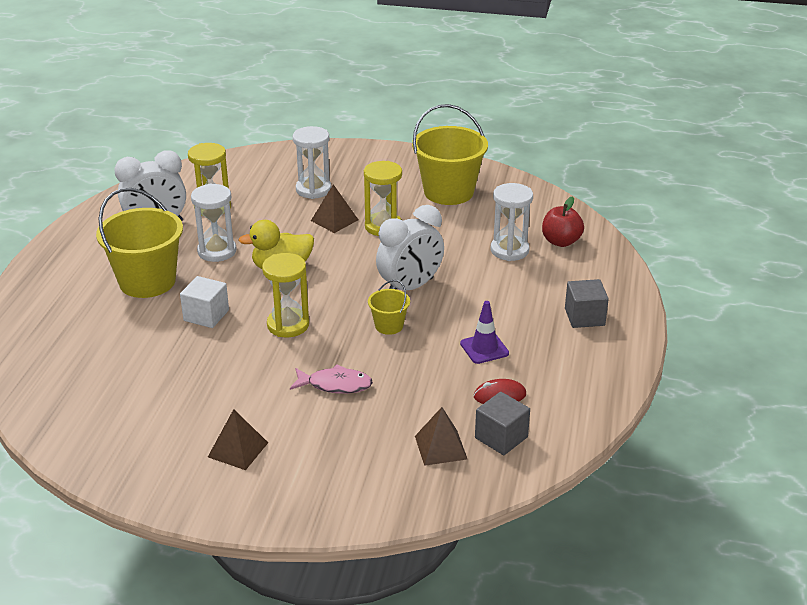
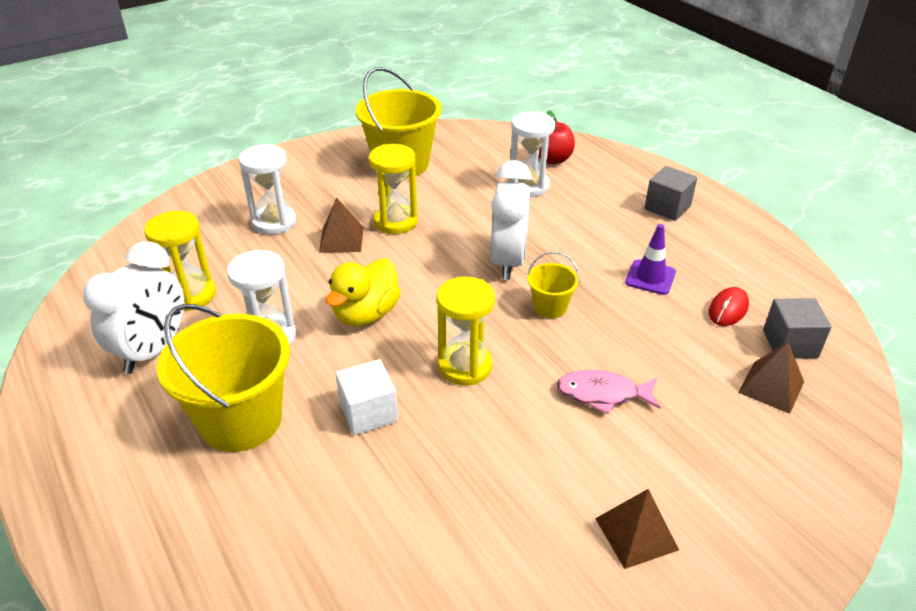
camera: 45 degrees left, 5 degrees up
(335, 385) = (602, 394): pink fish -> pink fish turned 135 degrees counterclockwise

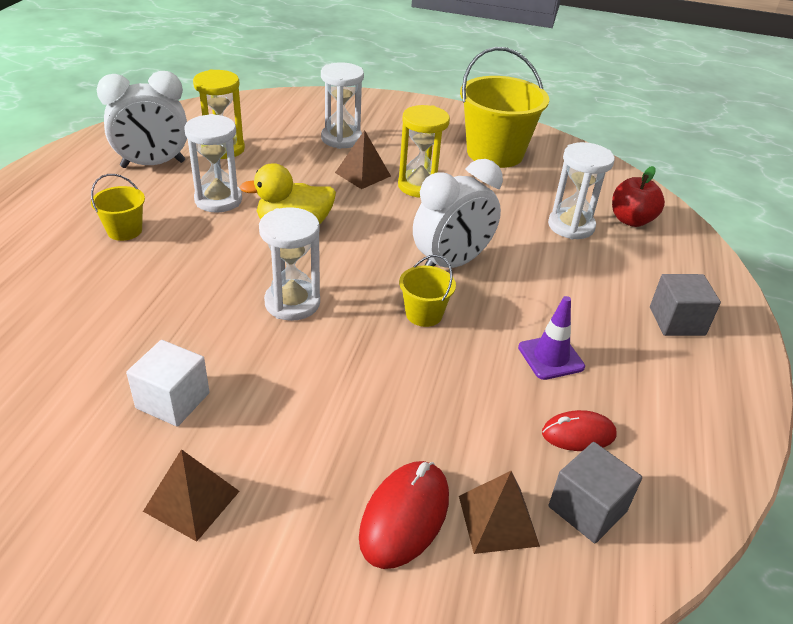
camera: 45 degrees right, 0 degrees up
(241, 420) = (124, 231): yellow bucket -> yellow bucket, size x0.48
(368, 413) = (188, 281): white cube -> white cube (173, 400)
(465, 366) = (292, 303): yellow hourglass -> white hourglass
(602, 394) = (347, 398): pink fish -> none
(736, 427) = (404, 516): none -> red mouse

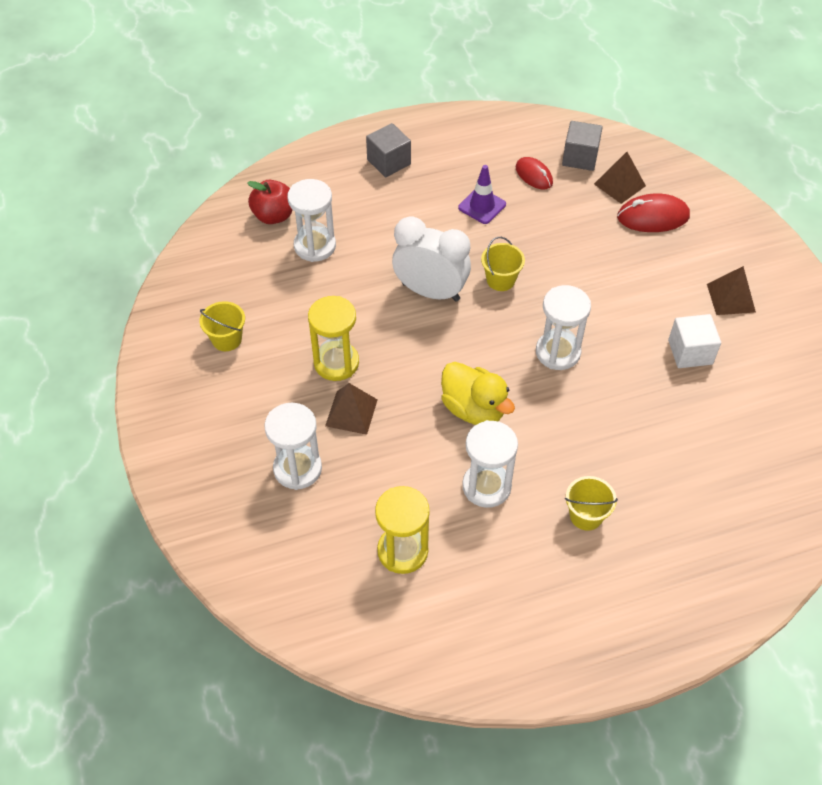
camera: 120 degrees left, 15 degrees up
(153, 164) = (481, 584): white clock -> none
(495, 153) = (227, 339): yellow bucket -> yellow bucket, size x0.48

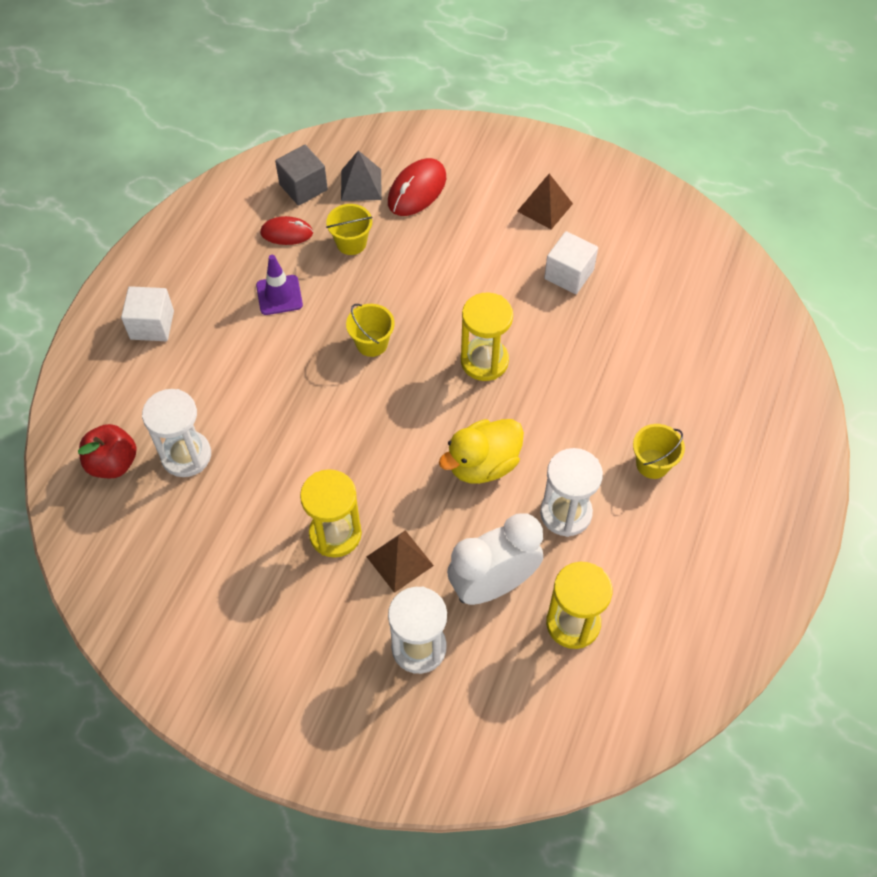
camera: 50 degrees left, 5 degrees up
(227, 339) = (219, 607): yellow bucket -> yellow bucket (351, 243)
(389, 162) = (152, 325): grey cube -> white cube
(430, 291) = (331, 403): white clock -> white clock (493, 585)
(474, 409) = (483, 464): yellow duck -> yellow duck turned 150 degrees clockwise
(558, 352) = (484, 361): white hourglass -> yellow hourglass
(619, 185) = (361, 185): brown pyramid -> grey pyramid

